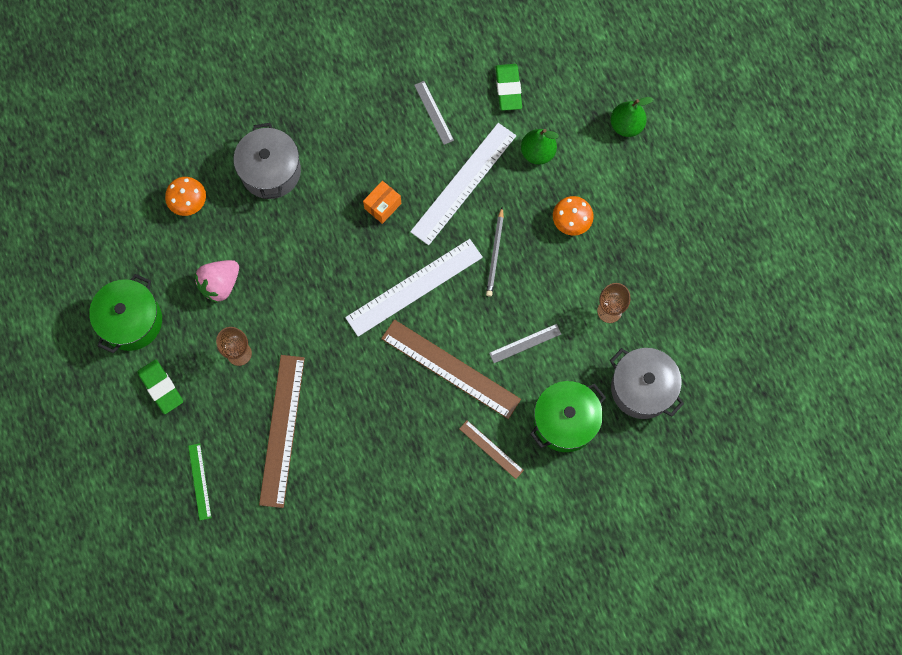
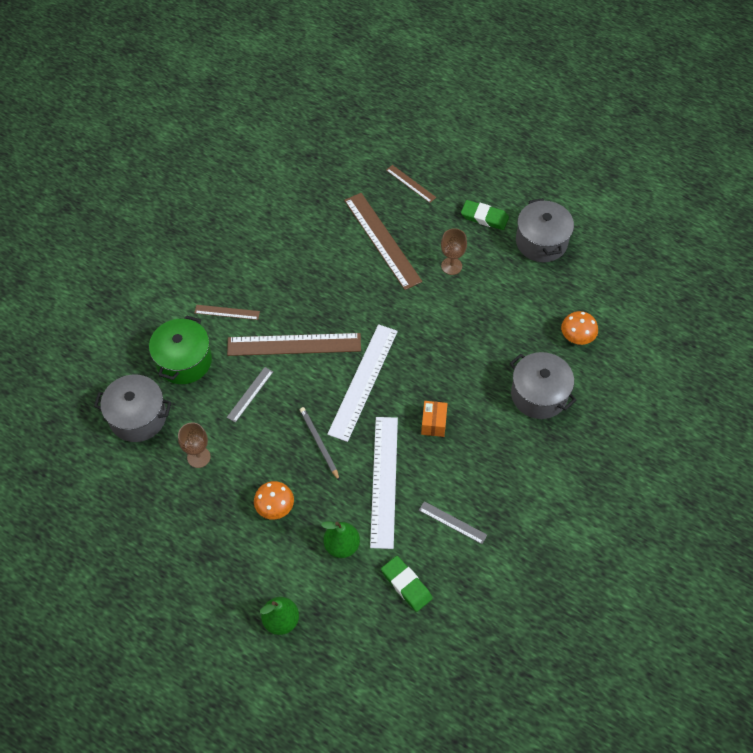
camera: 145 degrees right, 15 degrees down
(131, 321) = (541, 242): green pot -> grey pot
(199, 481) = (411, 183): green ruler -> brown ruler
(220, 284) = (504, 299): pink strawberry -> none

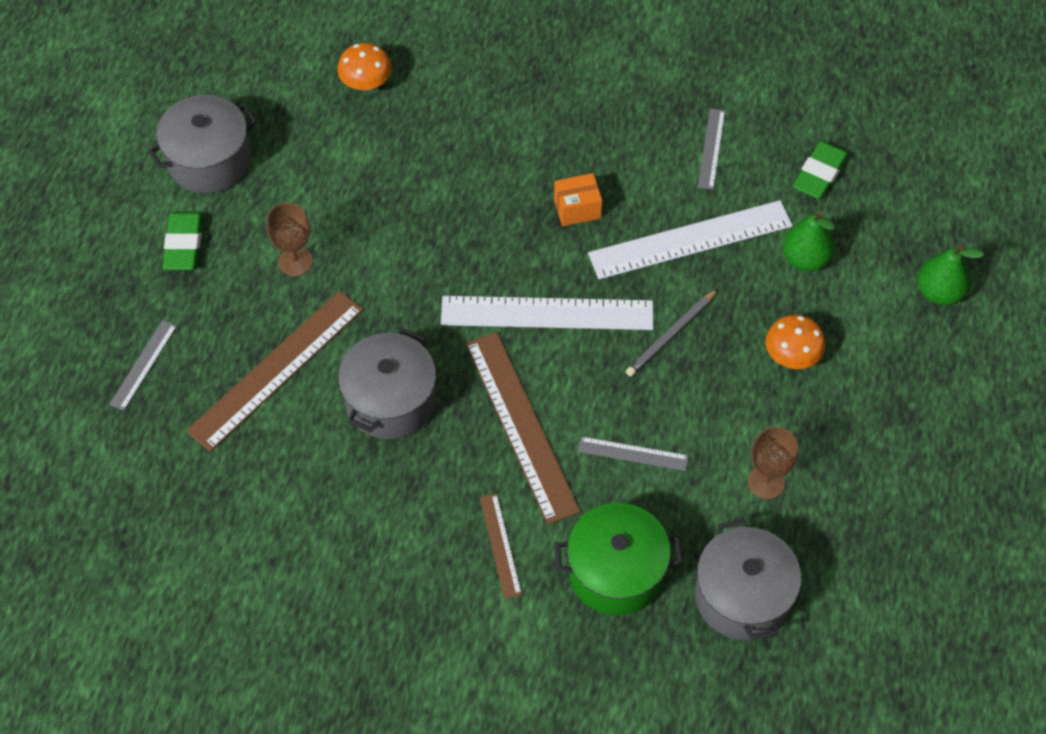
camera: 110 degrees left, 0 degrees up
(411, 183) = (143, 364): brown ruler -> grey ruler
(539, 395) = (479, 103): grey pot -> grey pot (390, 401)

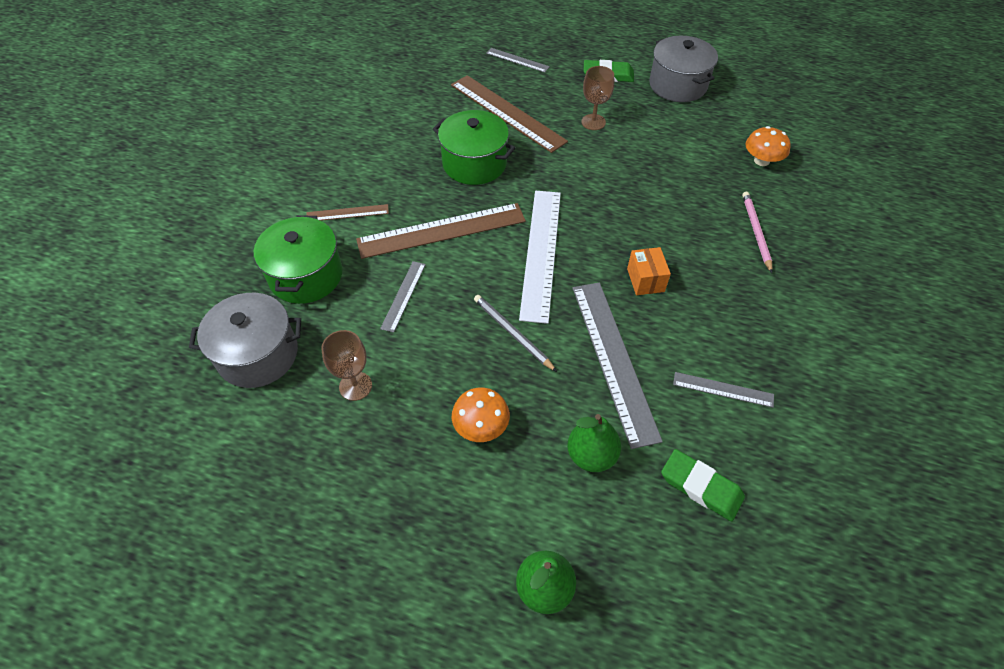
camera: 95 degrees right, 5 degrees down
(390, 401) = (474, 163): grey pot -> green pot
(490, 100) = (756, 232): none -> pink pencil
(690, 240) = (614, 359): white ruler -> grey ruler

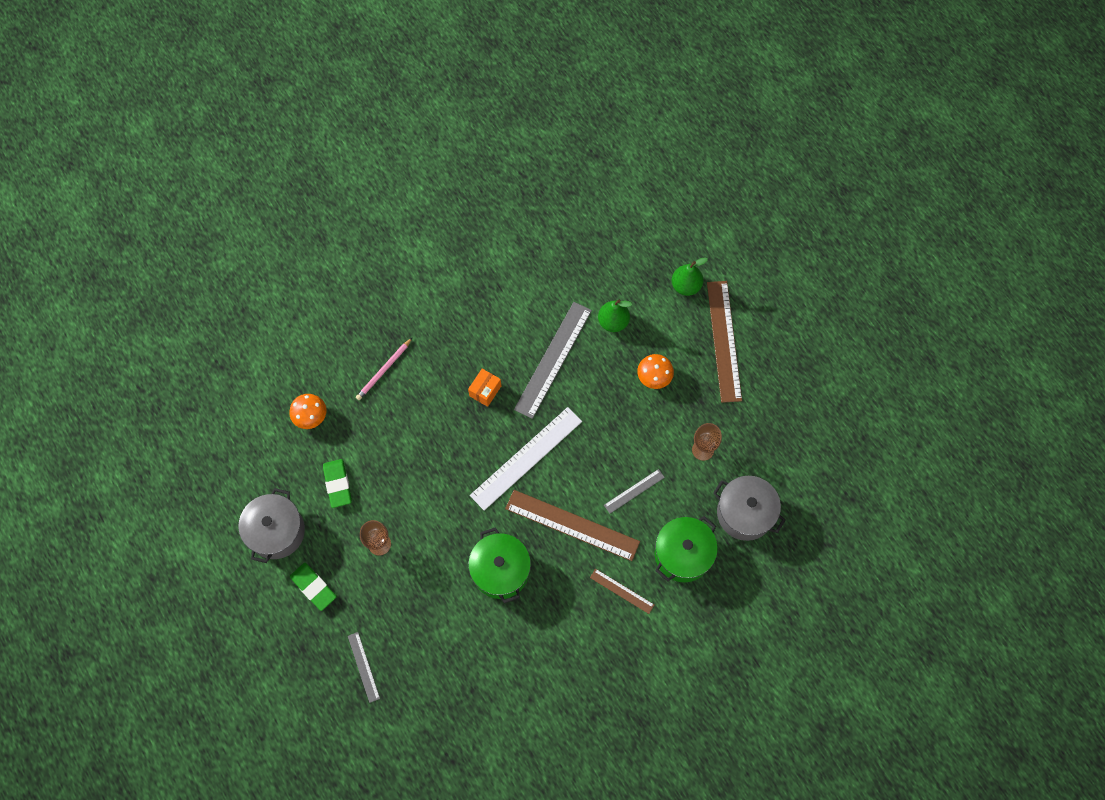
camera: 140 degrees left, 15 degrees up
(507, 112) = (430, 607): brown ruler -> brown ruler (724, 341)
(512, 333) = (592, 416): grey pencil -> none
(701, 487) = (577, 271): green eraser -> green eraser (338, 484)
(723, 389) = (515, 302): grey ruler -> none

